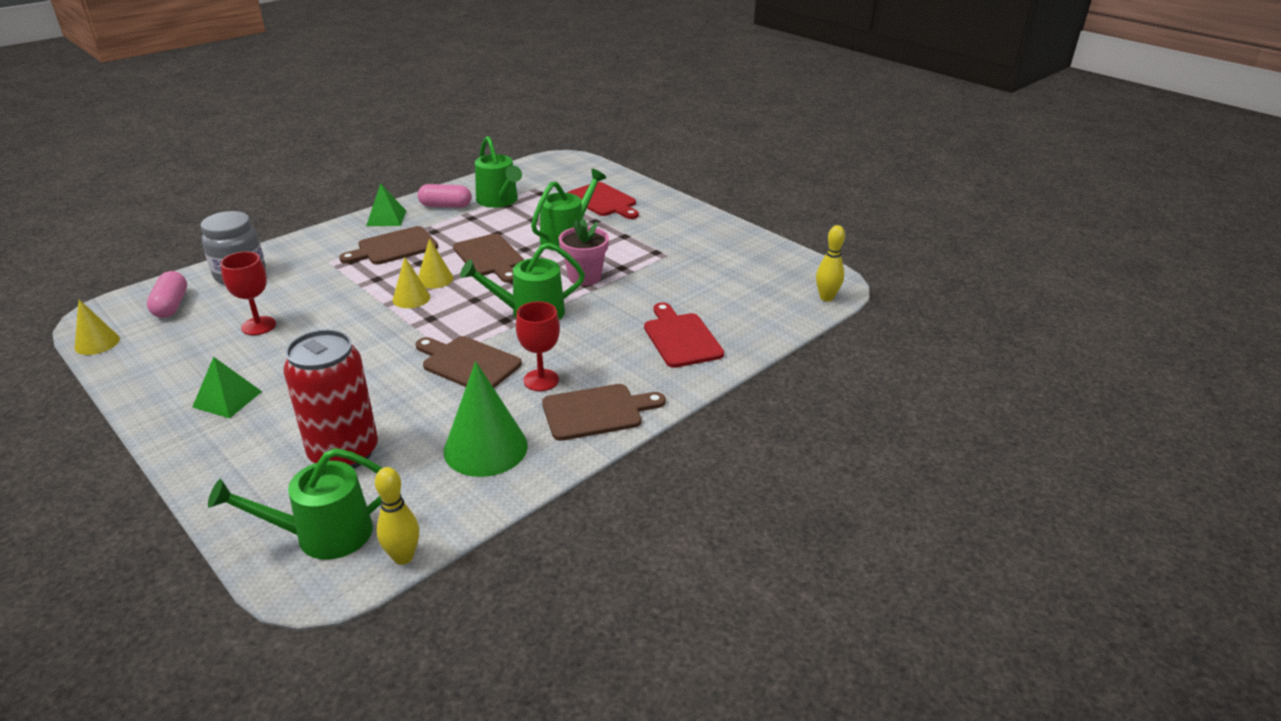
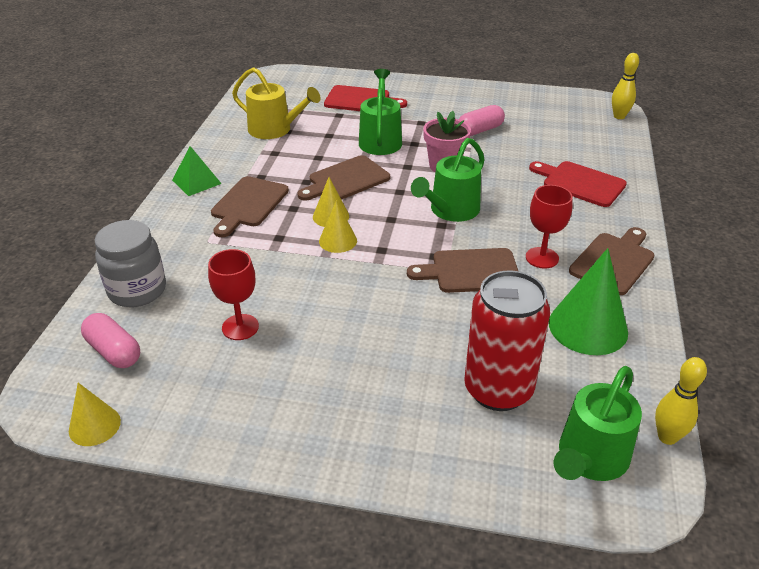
camera: 35 degrees left, 5 degrees up
(227, 399) = (324, 403): green pyramid -> none
(446, 206) = (234, 151): pink capsule -> pink capsule (480, 130)
(490, 257) = (346, 180): brown cutting board -> brown cutting board turned 120 degrees clockwise
(499, 201) = (274, 130): green watering can -> yellow watering can

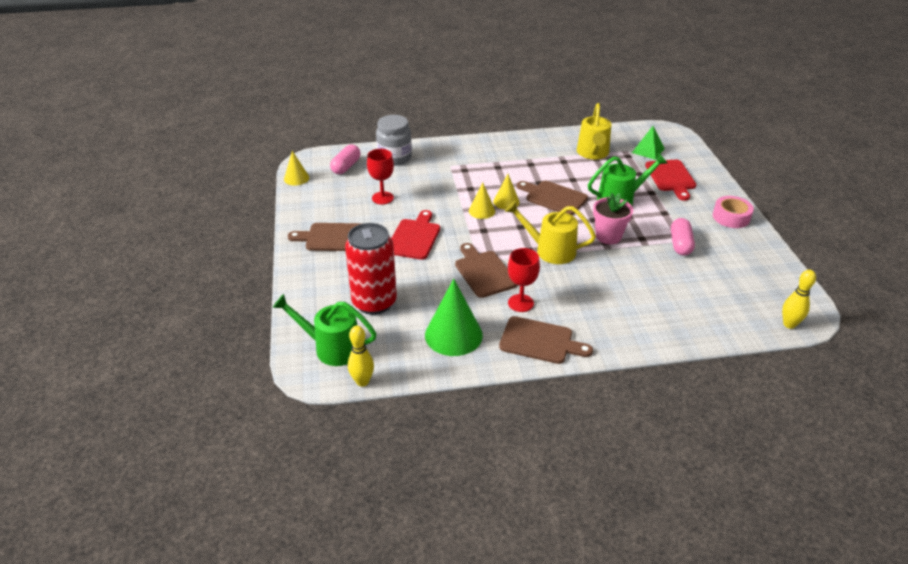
camera: 70 degrees right, 0 degrees up
(196, 182) = (507, 144): green pyramid -> green pyramid (648, 150)
(248, 204) = (497, 168): brown cutting board -> brown cutting board (333, 237)
(449, 92) = (731, 217): none -> pink tape
(451, 210) = (550, 250): green watering can -> yellow watering can
(480, 130) = (680, 244): pink capsule -> pink capsule turned 60 degrees clockwise
(580, 183) = (641, 311): red cutting board -> red cutting board (414, 237)

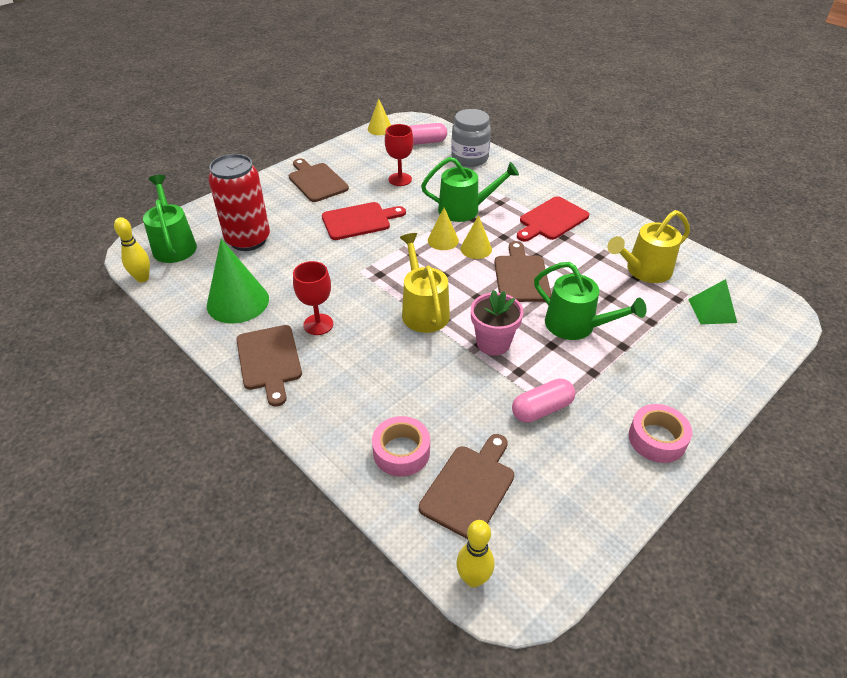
camera: 55 degrees right, 5 degrees up
(456, 187) = (464, 209): none -> green watering can
(484, 272) = (346, 282): brown cutting board -> brown cutting board (469, 487)
(671, 177) = (678, 351): red cutting board -> red cutting board (551, 220)
(676, 313) = (401, 452): none -> pink tape

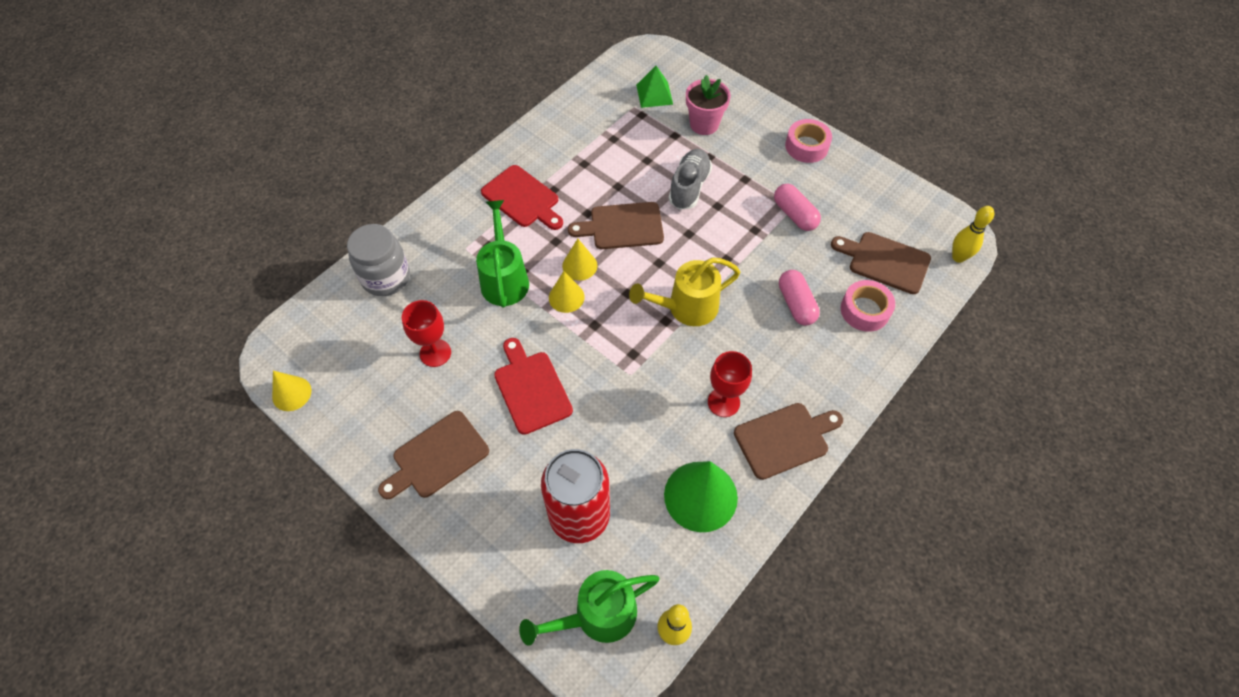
camera: 95 degrees left, 15 degrees up
(425, 142) = (338, 331): pink capsule -> pink capsule (796, 304)
(493, 343) = (723, 248): pink flower pot -> pink flower pot (704, 124)
(576, 326) = (689, 187): green watering can -> grey shoe
(644, 270) = (603, 132): yellow watering can -> none

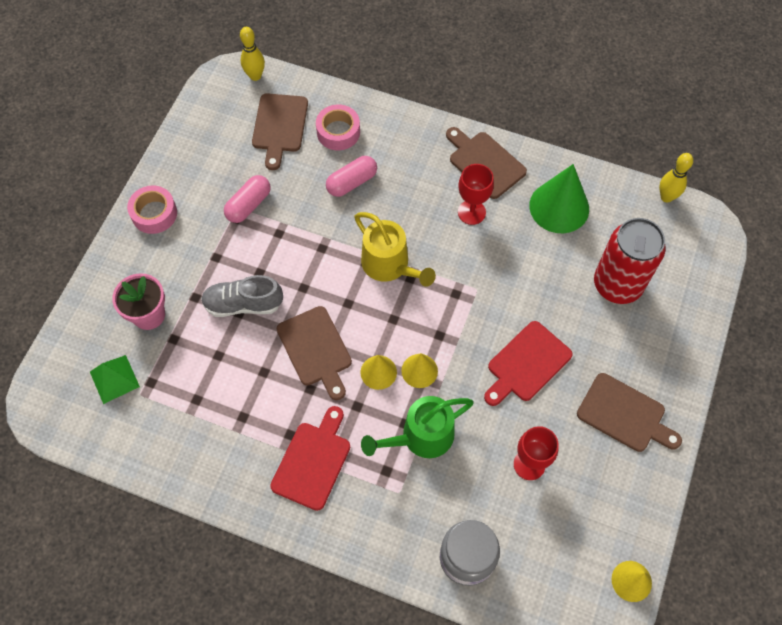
camera: 110 degrees left, 5 degrees up
(598, 615) = (681, 247): green watering can -> none

